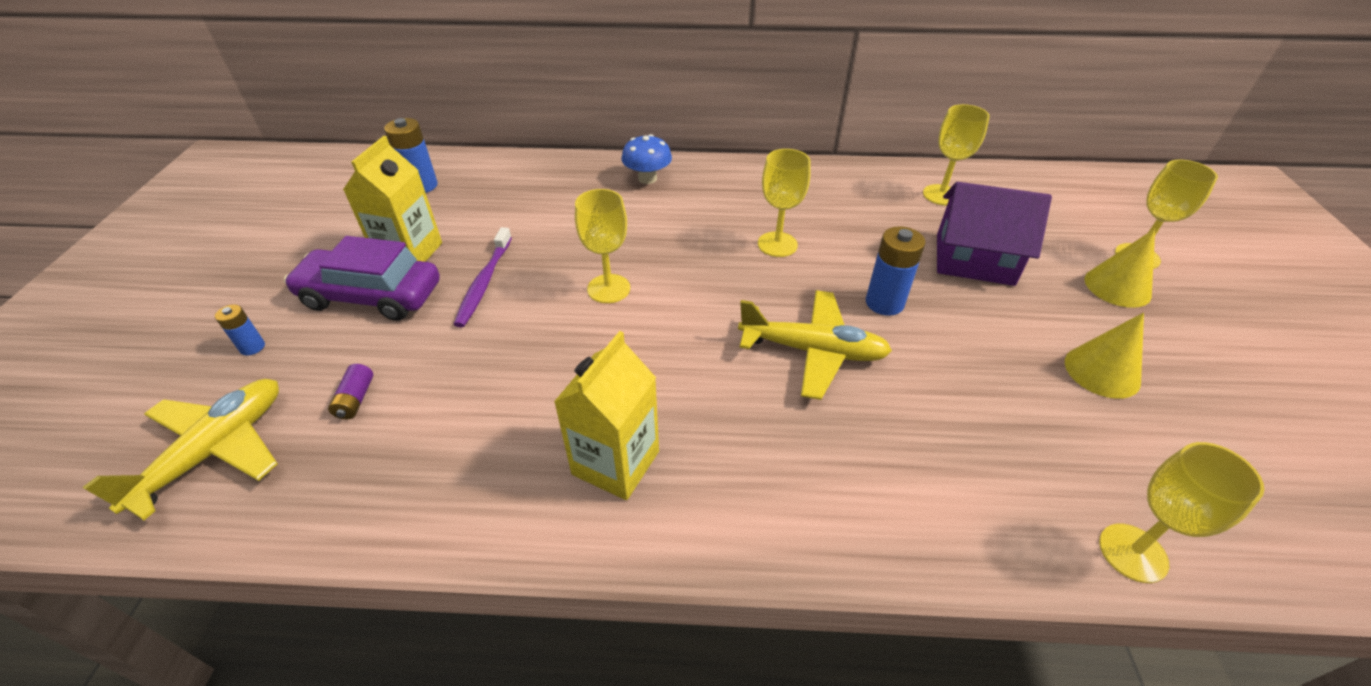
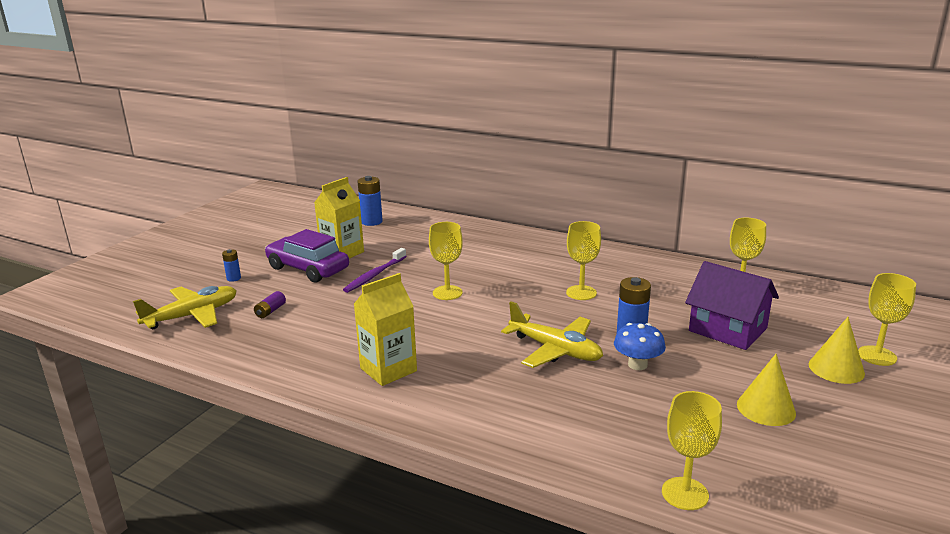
camera: 25 degrees right, 20 degrees down
(647, 178) = (520, 242): blue mushroom -> blue mushroom (637, 365)

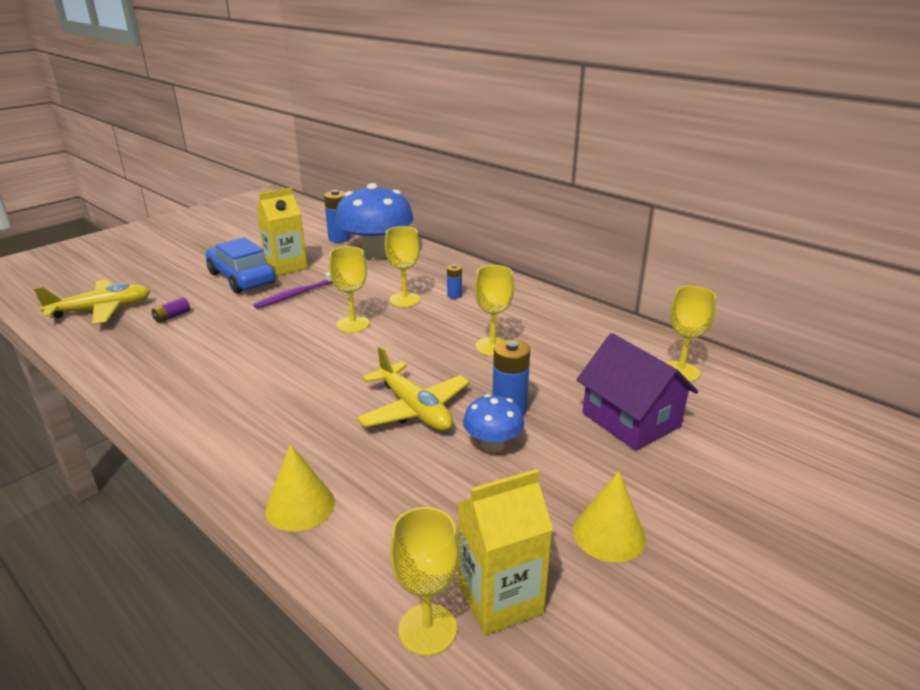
camera: 15 degrees right, 5 degrees up
(234, 278) = (168, 278): blue battery -> blue battery (454, 295)
(308, 269) = (241, 278): purple car -> blue car
(388, 370) = (228, 400): yellow carton -> yellow carton (500, 599)
(418, 230) = (376, 253): none -> blue mushroom
(836, 368) = (737, 498): yellow cone -> yellow cone (300, 506)
(877, 356) = (804, 491): yellow goblet -> yellow goblet (404, 300)

